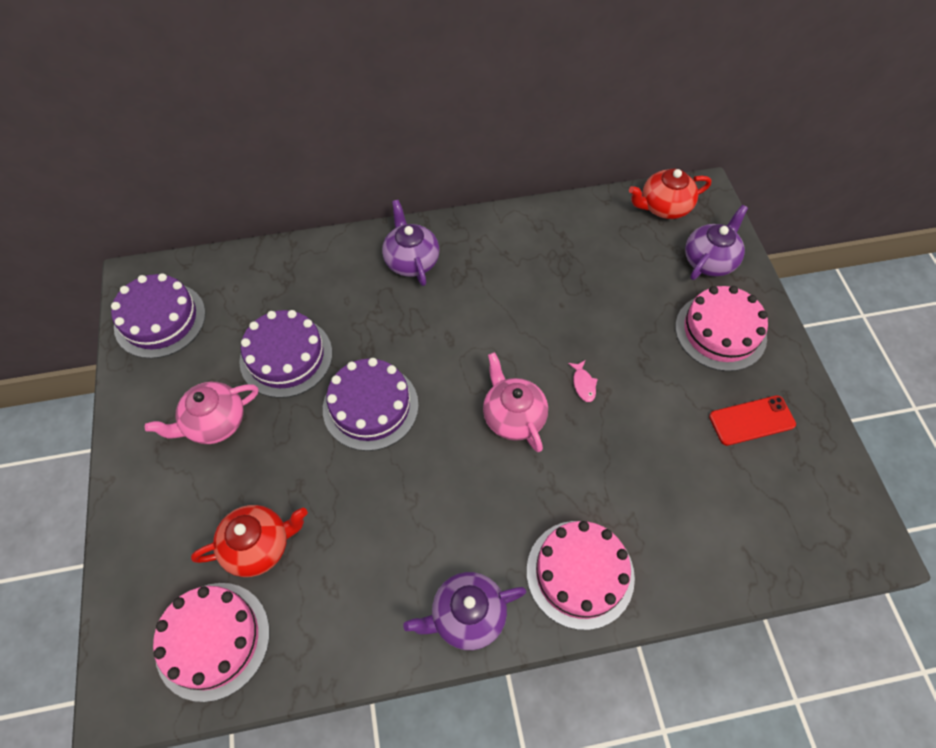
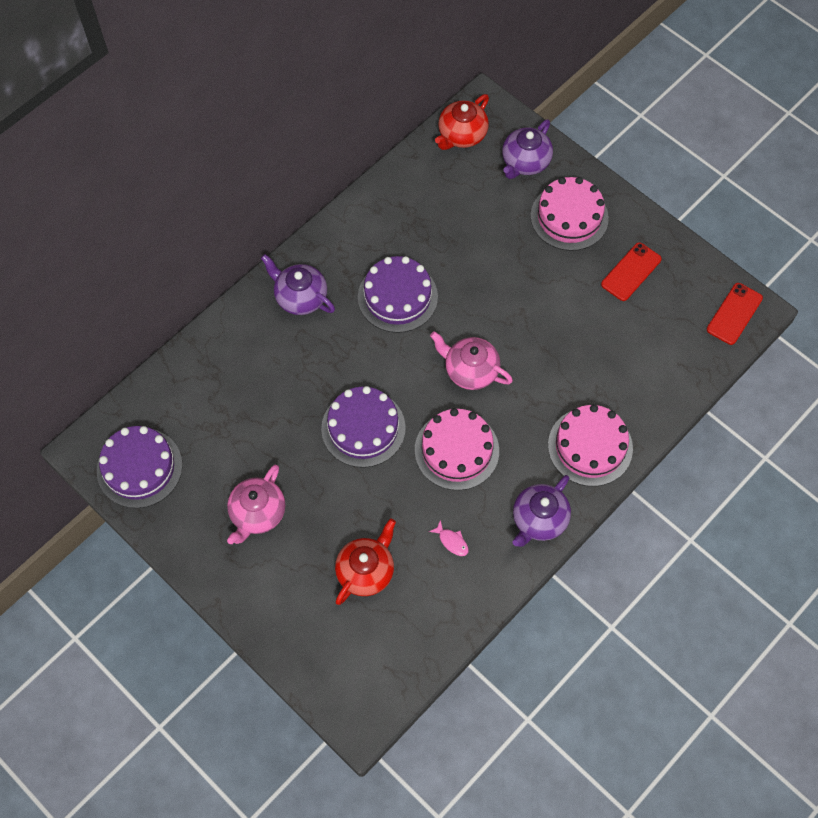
camera: 35 degrees left, 5 degrees up
(213, 640) = (387, 646): pink cake -> pink cake (456, 450)
(286, 357) = (268, 432): purple cake -> purple cake (397, 297)
(583, 384) = (502, 316): pink fish -> pink fish (452, 541)
(709, 260) = (525, 162): purple teapot -> purple teapot turned 150 degrees counterclockwise
(846, 534) = (734, 314): none -> red phone

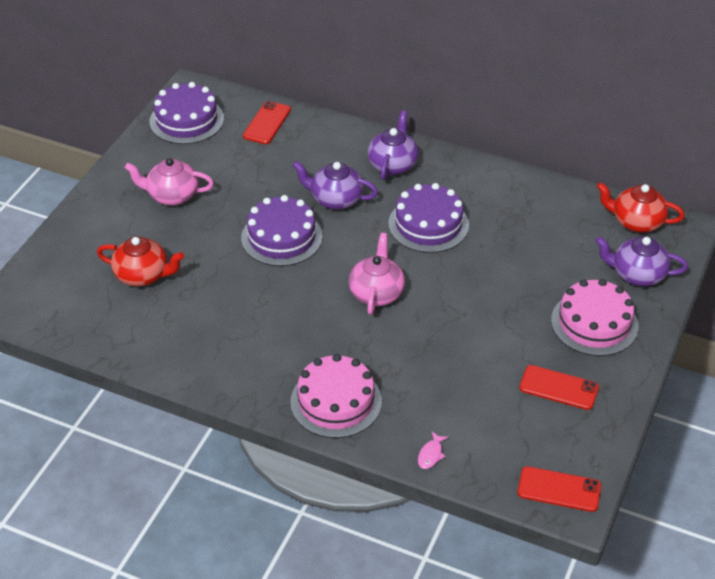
camera: 70 degrees right, 20 degrees down
(182, 390) = (267, 123): none -> red phone
(452, 541) = (192, 324): pink fish -> pink fish (431, 454)
(456, 450) = (287, 304): pink cake -> none
(539, 520) = (239, 381): purple teapot -> purple teapot (335, 199)

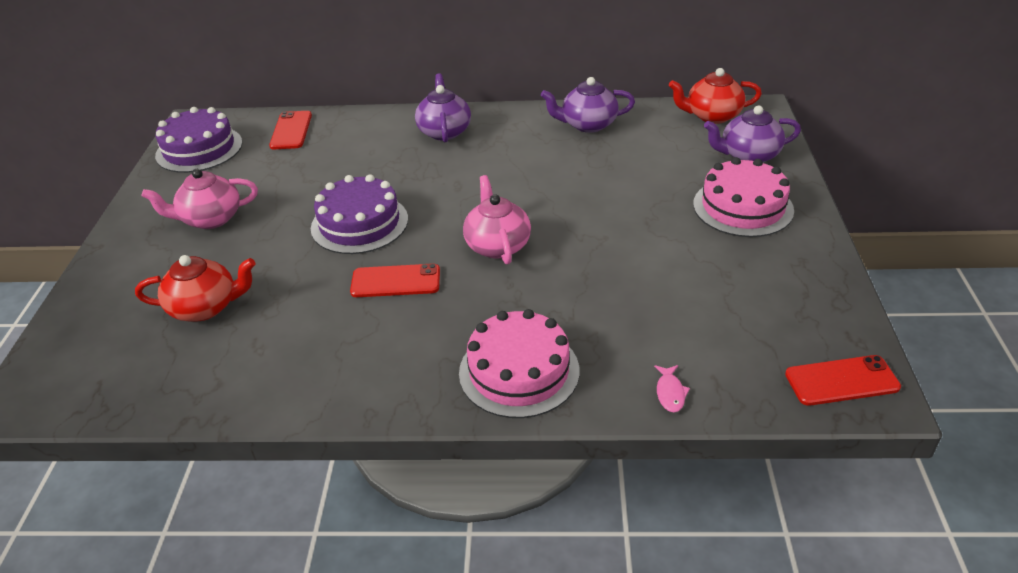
camera: 20 degrees left, 5 degrees down
(335, 199) = (401, 174): purple teapot -> purple teapot (587, 125)
(428, 224) = (513, 170): purple cake -> none
(558, 388) = (756, 276): red phone -> red phone (395, 281)

